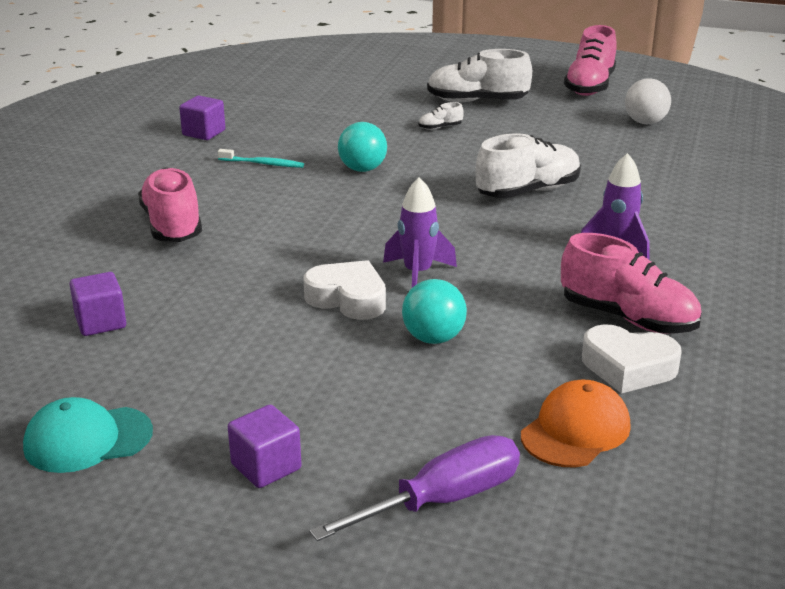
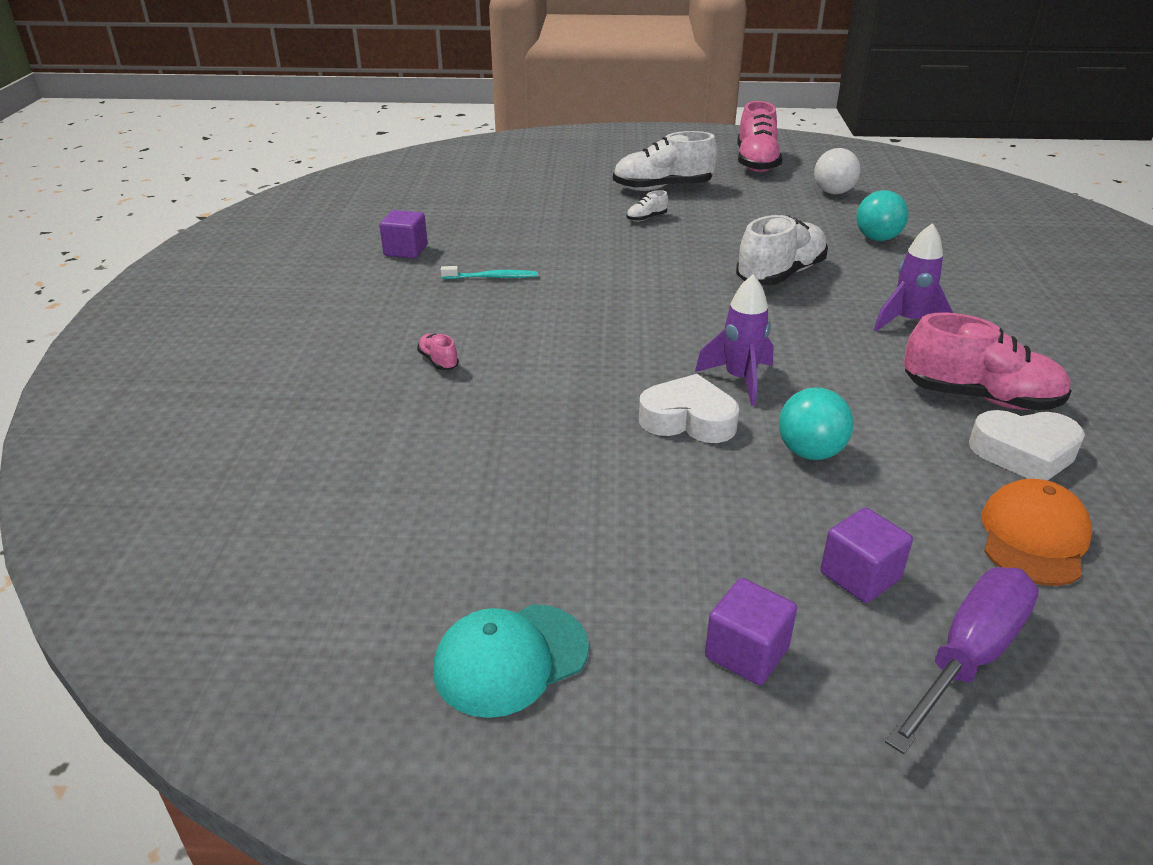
camera: 15 degrees left, 5 degrees up
(101, 322) = (429, 494): purple cube -> purple cube (860, 576)
(172, 225) = (438, 361): pink shoe -> pink shoe, size x0.43
(362, 169) = (600, 271): turquoise ball -> turquoise ball (877, 238)

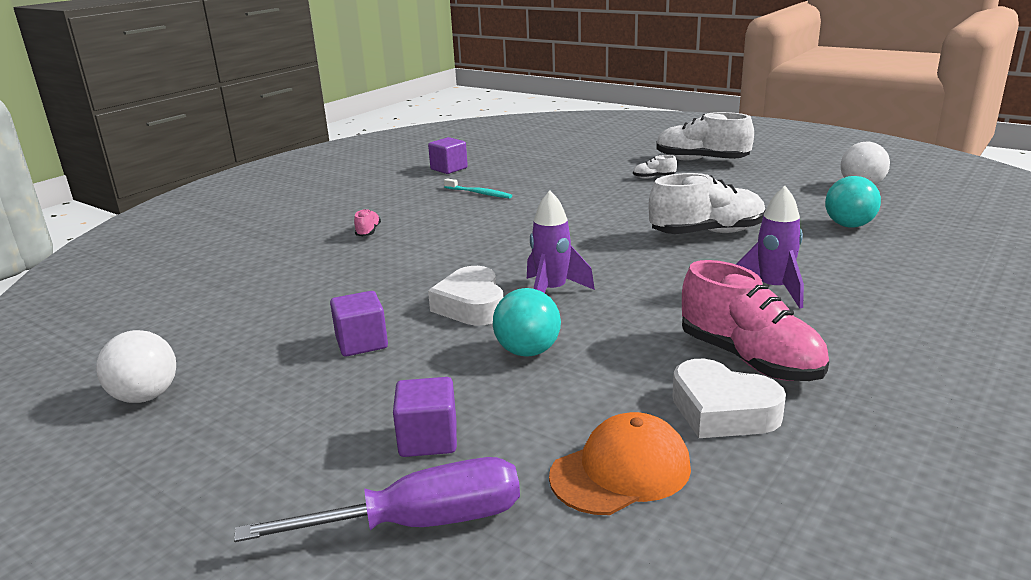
camera: 35 degrees right, 10 degrees down
(510, 659) = (146, 396): turquoise cap -> white ball
(688, 420) = (471, 305): white heart -> white heart turned 150 degrees counterclockwise
(746, 652) = (274, 451): purple cube -> purple cube (362, 343)
(756, 163) = (818, 155): pink shoe -> none

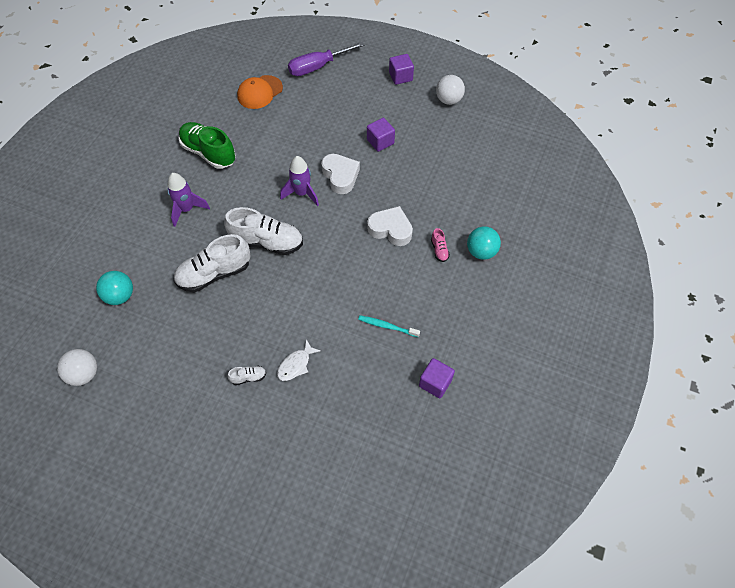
camera: 165 degrees right, 35 degrees up
(428, 439) = (328, 96): purple cube -> purple cube (400, 77)
(527, 351) = (304, 146): turquoise ball -> turquoise ball (481, 252)
(597, 181) = (296, 365): none -> white fish
(701, 161) = (204, 429): white shoe -> white shoe (267, 242)
(722, 411) = (224, 122): white heart -> white heart (390, 229)
(749, 359) = (208, 153): pink shoe -> green shoe

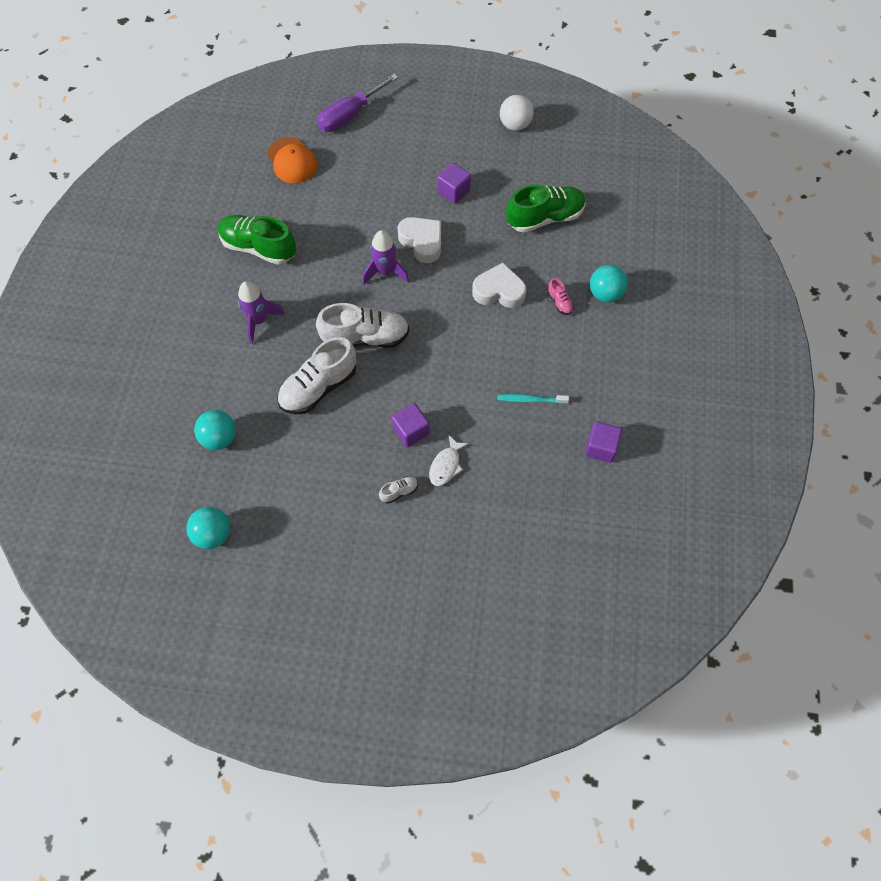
camera: 15 degrees left, 5 degrees up
(84, 374) = (213, 534): white ball -> turquoise ball
(260, 92) = (292, 161): orange cap -> orange cap turned 60 degrees counterclockwise
(400, 77) = (451, 107): purple cube -> purple cube (411, 431)
(449, 178) = (545, 218): none -> green shoe

